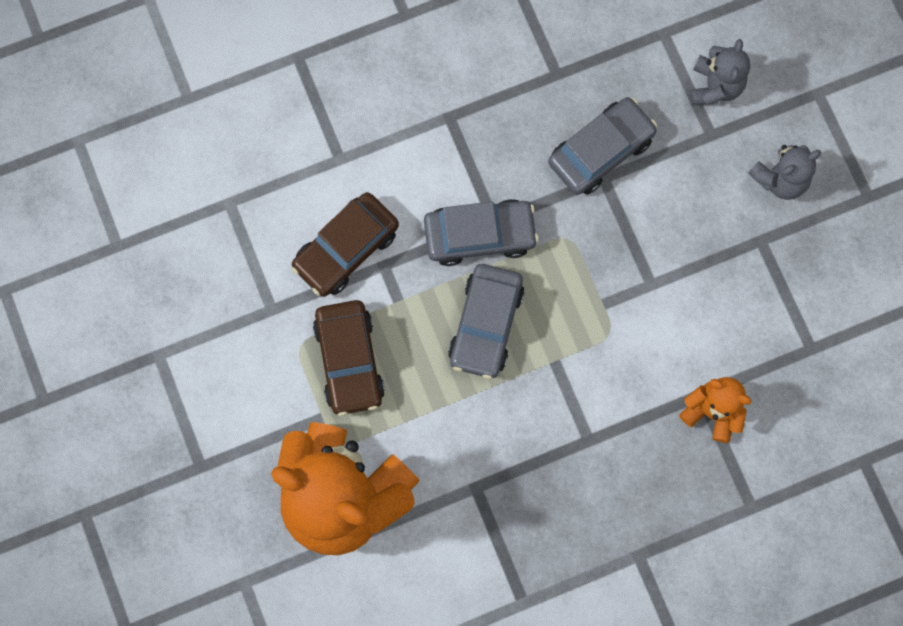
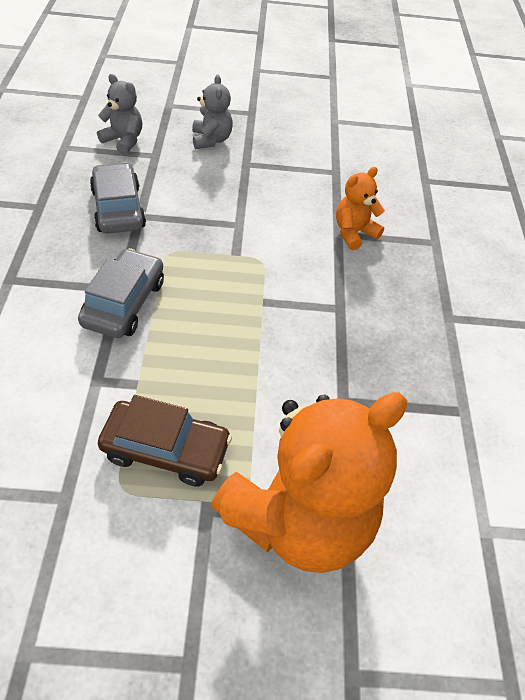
camera: 70 degrees left, 25 degrees down
(346, 249) = (58, 403): brown car -> none
(486, 324) = (203, 331): grey car -> none

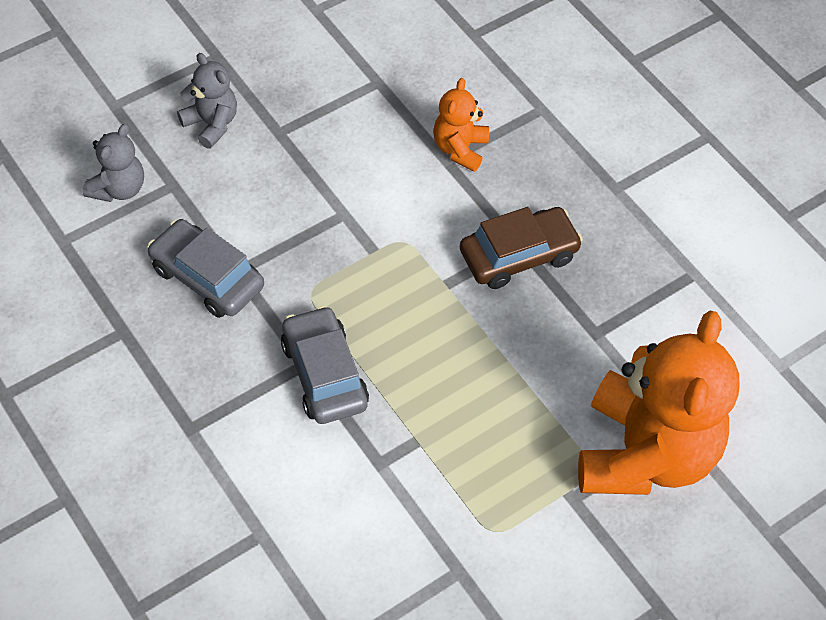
camera: 35 degrees left, 5 degrees up
(124, 141) = (118, 188): grey teddy bear -> grey teddy bear turned 120 degrees clockwise
(166, 449) = (496, 476): brown car -> brown car (518, 255)

